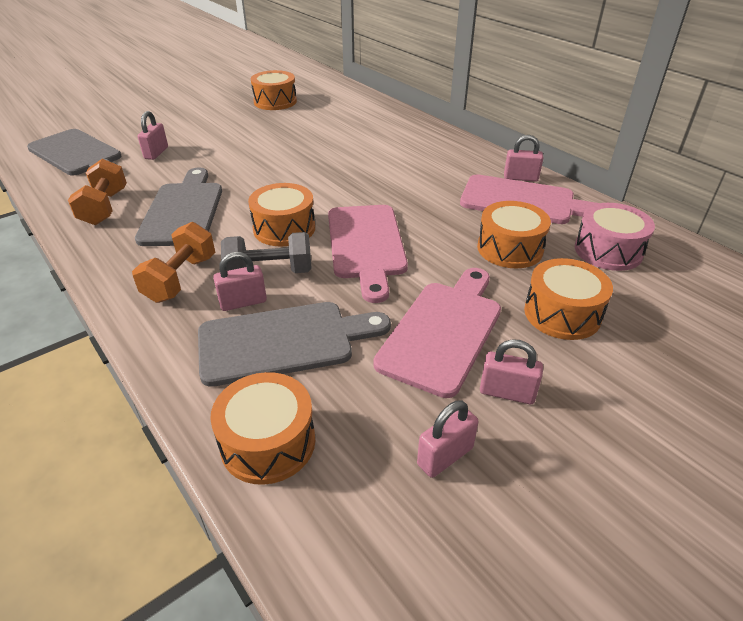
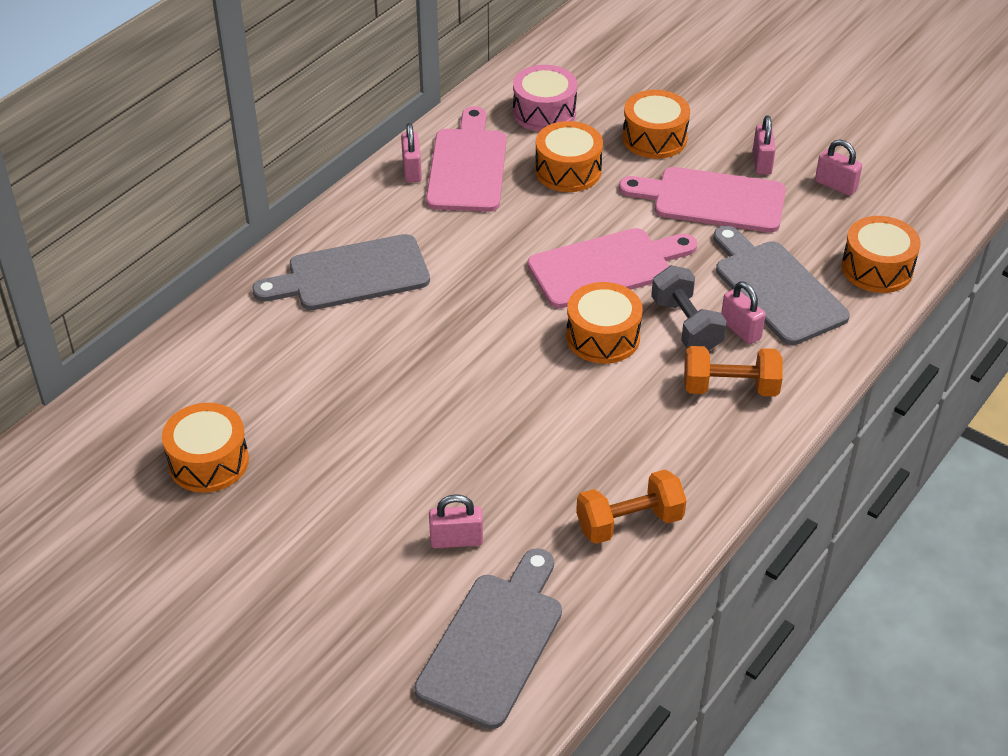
camera: 105 degrees left, 5 degrees up
(183, 210) = (603, 440): grey cutting board -> grey cutting board (351, 275)

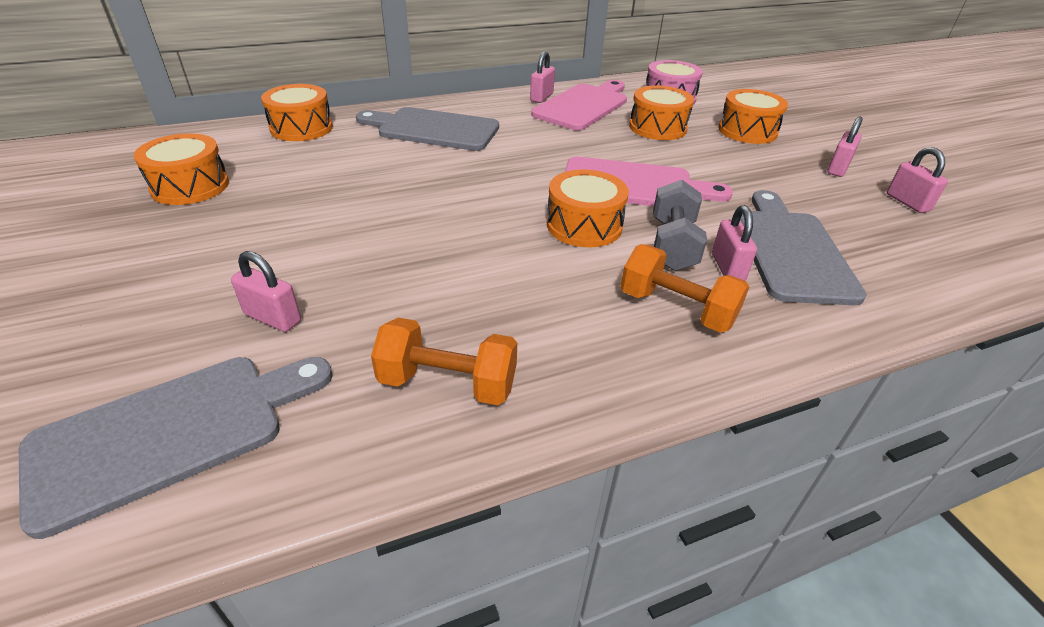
camera: 30 degrees right, 5 degrees down
(711, 200) = (770, 176): pink cutting board -> none
(877, 268) = (923, 274): orange drum -> orange drum (301, 128)

